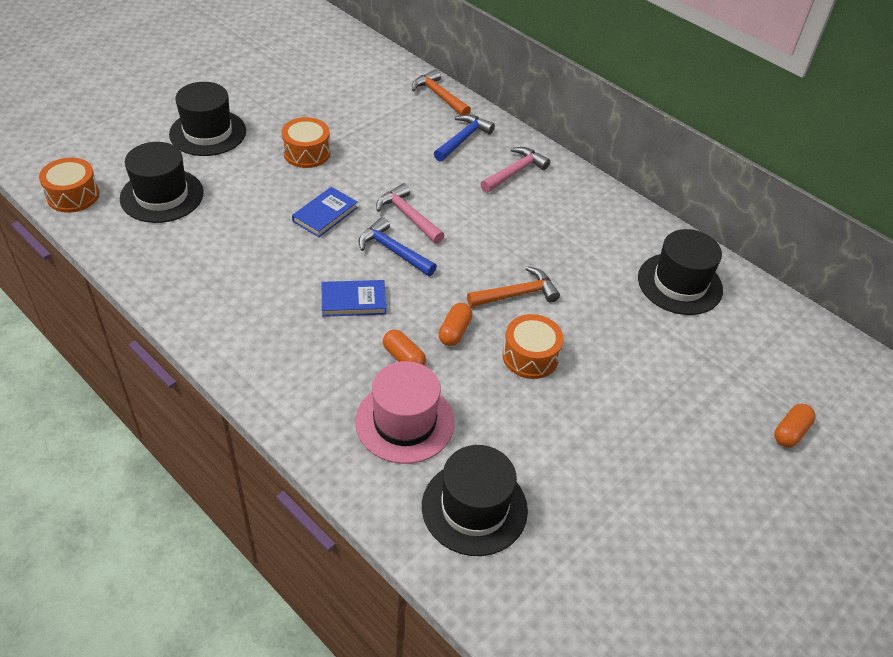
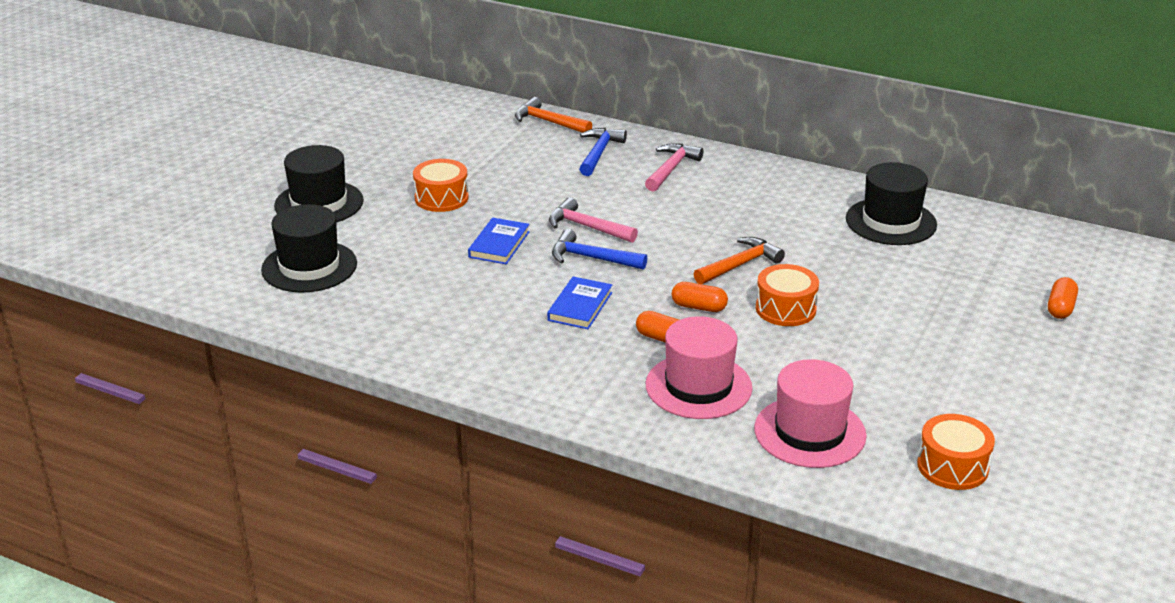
camera: 15 degrees left, 15 degrees down
(73, 195) = (208, 288): orange drum -> orange drum (952, 466)
(353, 301) = (580, 306): blue book -> blue book turned 45 degrees counterclockwise
(454, 331) = (699, 307): orange capsule -> orange capsule turned 75 degrees counterclockwise
(474, 507) = (809, 432): black hat -> pink hat

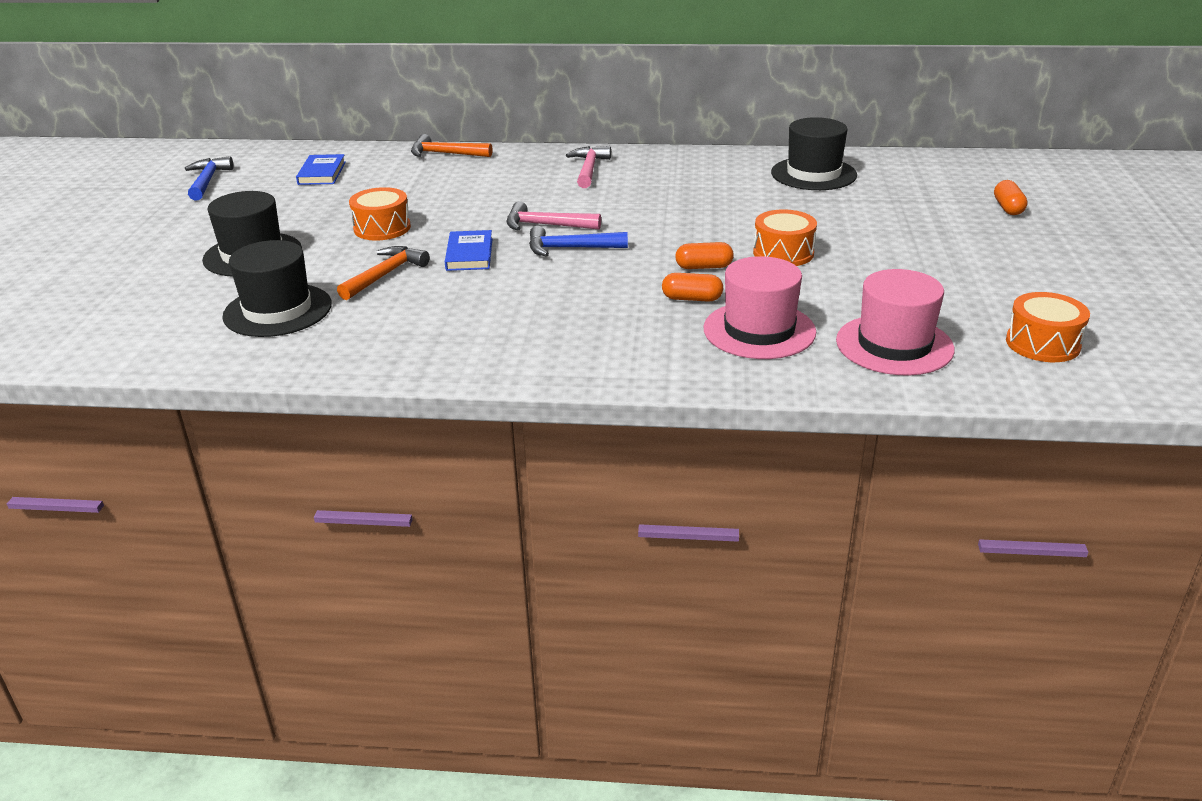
camera: 20 degrees left, 0 degrees up
(580, 306) = (590, 289): blue book -> blue book (322, 173)
(599, 153) = (512, 168): blue hammer -> blue hammer (208, 181)
(740, 265) = (712, 228): orange hammer -> orange hammer (385, 275)

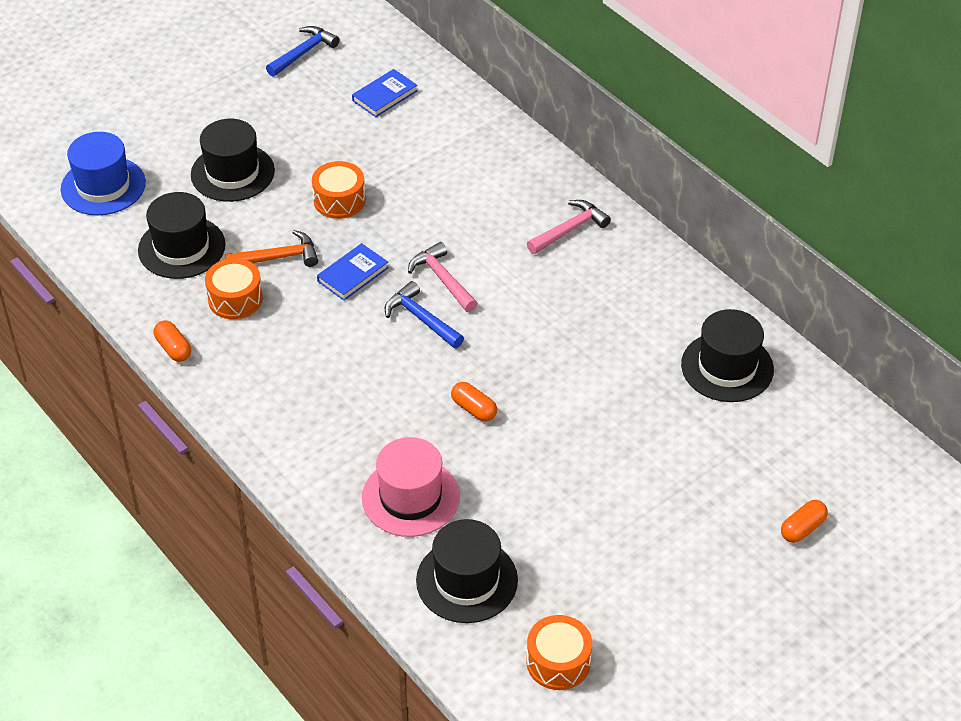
camera: 45 degrees right, 15 degrees up
(122, 315) = (103, 186): none -> blue hat
(446, 154) = (498, 130): orange hammer -> none
(692, 299) = (418, 434): orange capsule -> orange capsule (173, 348)
(783, 253) = (548, 438): orange drum -> orange drum (235, 299)
(894, 345) = (467, 580): pink hat -> black hat

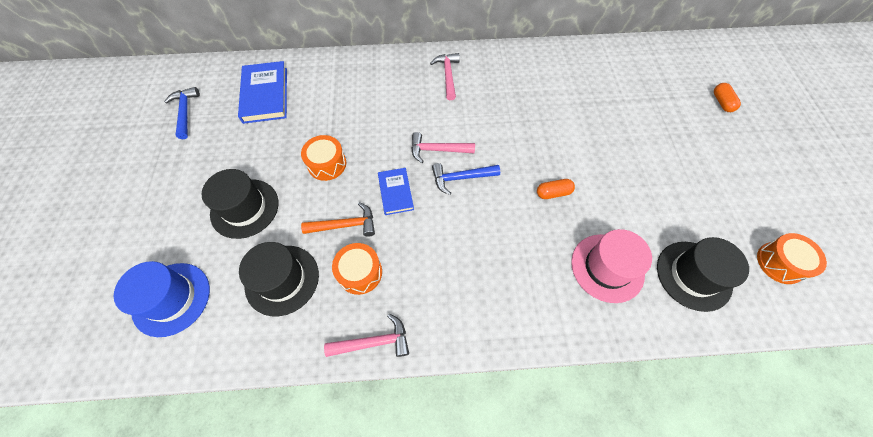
camera: 55 degrees left, 15 degrees up
(173, 348) = (373, 342): orange capsule -> pink hammer
(278, 258) = (345, 225): orange hammer -> orange hammer turned 60 degrees clockwise
(384, 96) = (265, 95): blue book -> blue book, size x1.67
(727, 367) = (593, 70): black hat -> none

